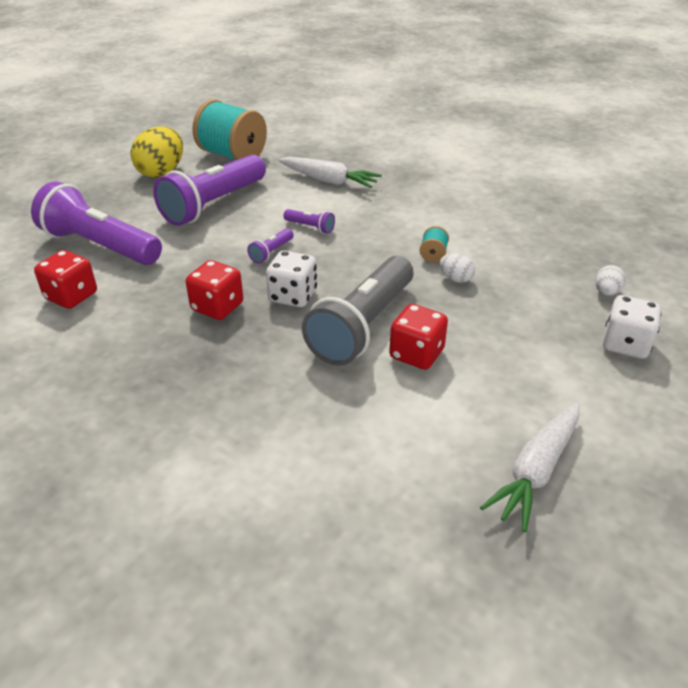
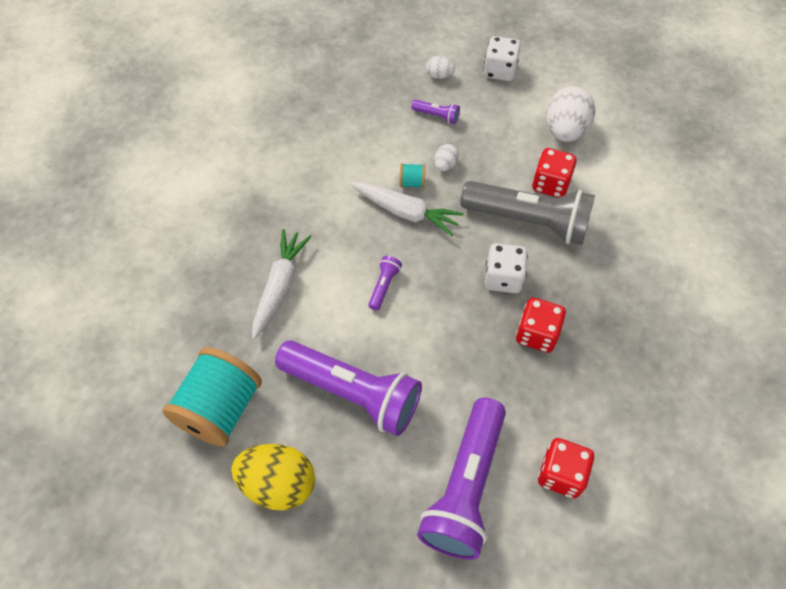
camera: 100 degrees left, 20 degrees up
(271, 252) = (438, 311): purple flashlight -> purple flashlight (436, 116)
(510, 386) = (565, 131): none -> white egg
(536, 471) = (635, 120): white carrot -> white carrot (405, 212)

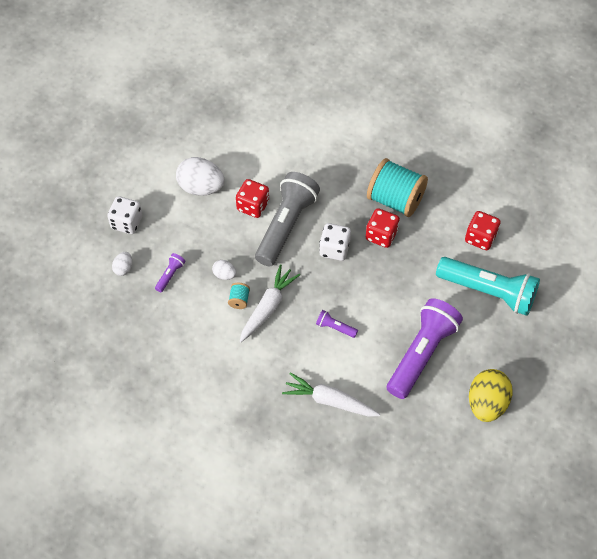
camera: 85 degrees left, 0 degrees up
(220, 409) = (431, 442): turquoise spool -> turquoise spool (395, 200)
(465, 487) = (488, 292): purple flashlight -> turquoise flashlight

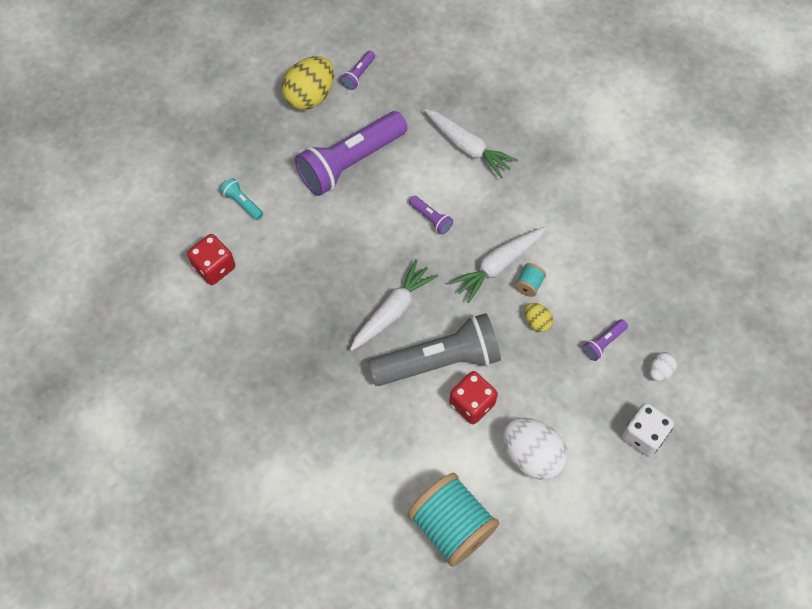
camera: 160 degrees left, 5 degrees up
(224, 274) = (537, 322): white egg -> yellow egg
(286, 226) = (439, 361): grey flashlight -> grey flashlight turned 150 degrees counterclockwise
(334, 249) = (392, 310): white dice -> white carrot
(381, 235) = (328, 309): red dice -> none
(395, 200) = (288, 351): turquoise spool -> turquoise spool (452, 526)
(455, 439) = (358, 75): none -> purple flashlight
(488, 292) = (242, 203): turquoise flashlight -> turquoise flashlight, size x0.41

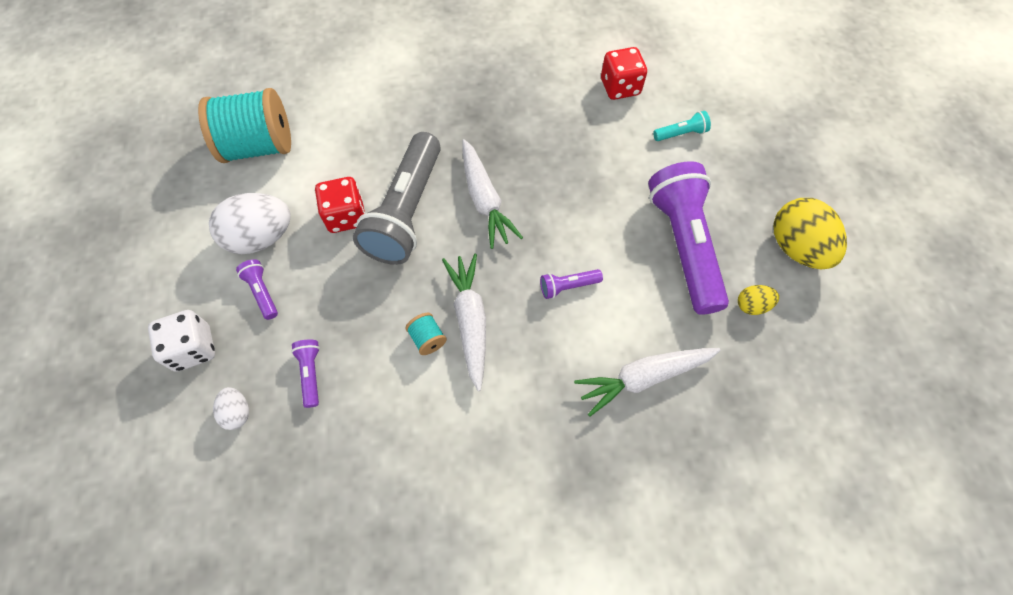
camera: 120 degrees right, 0 degrees up
(358, 75) = (809, 311): purple flashlight -> purple flashlight (262, 292)
(537, 322) = (382, 321): yellow egg -> yellow egg (752, 305)

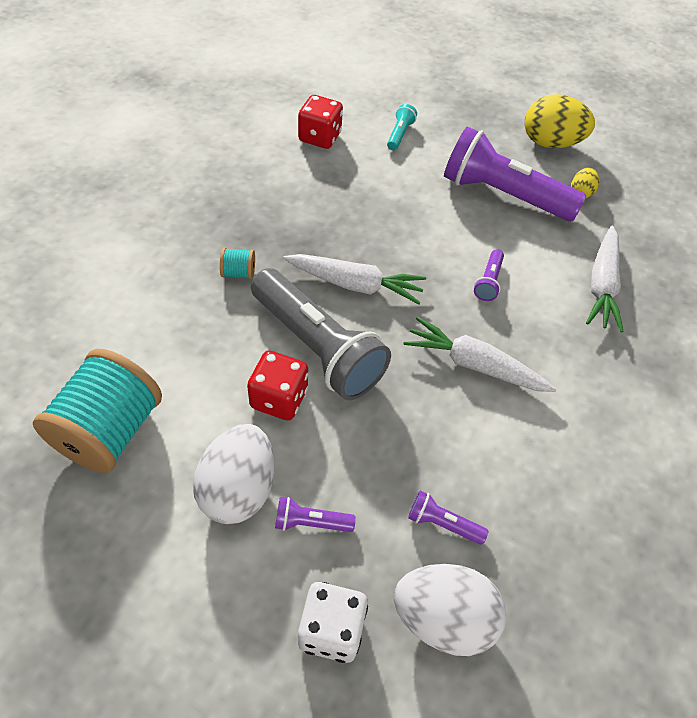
camera: 60 degrees left, 10 degrees down
(237, 412) = (443, 618): white egg -> white egg, size x2.04
(427, 339) = (470, 406): turquoise spool -> turquoise spool (238, 273)

